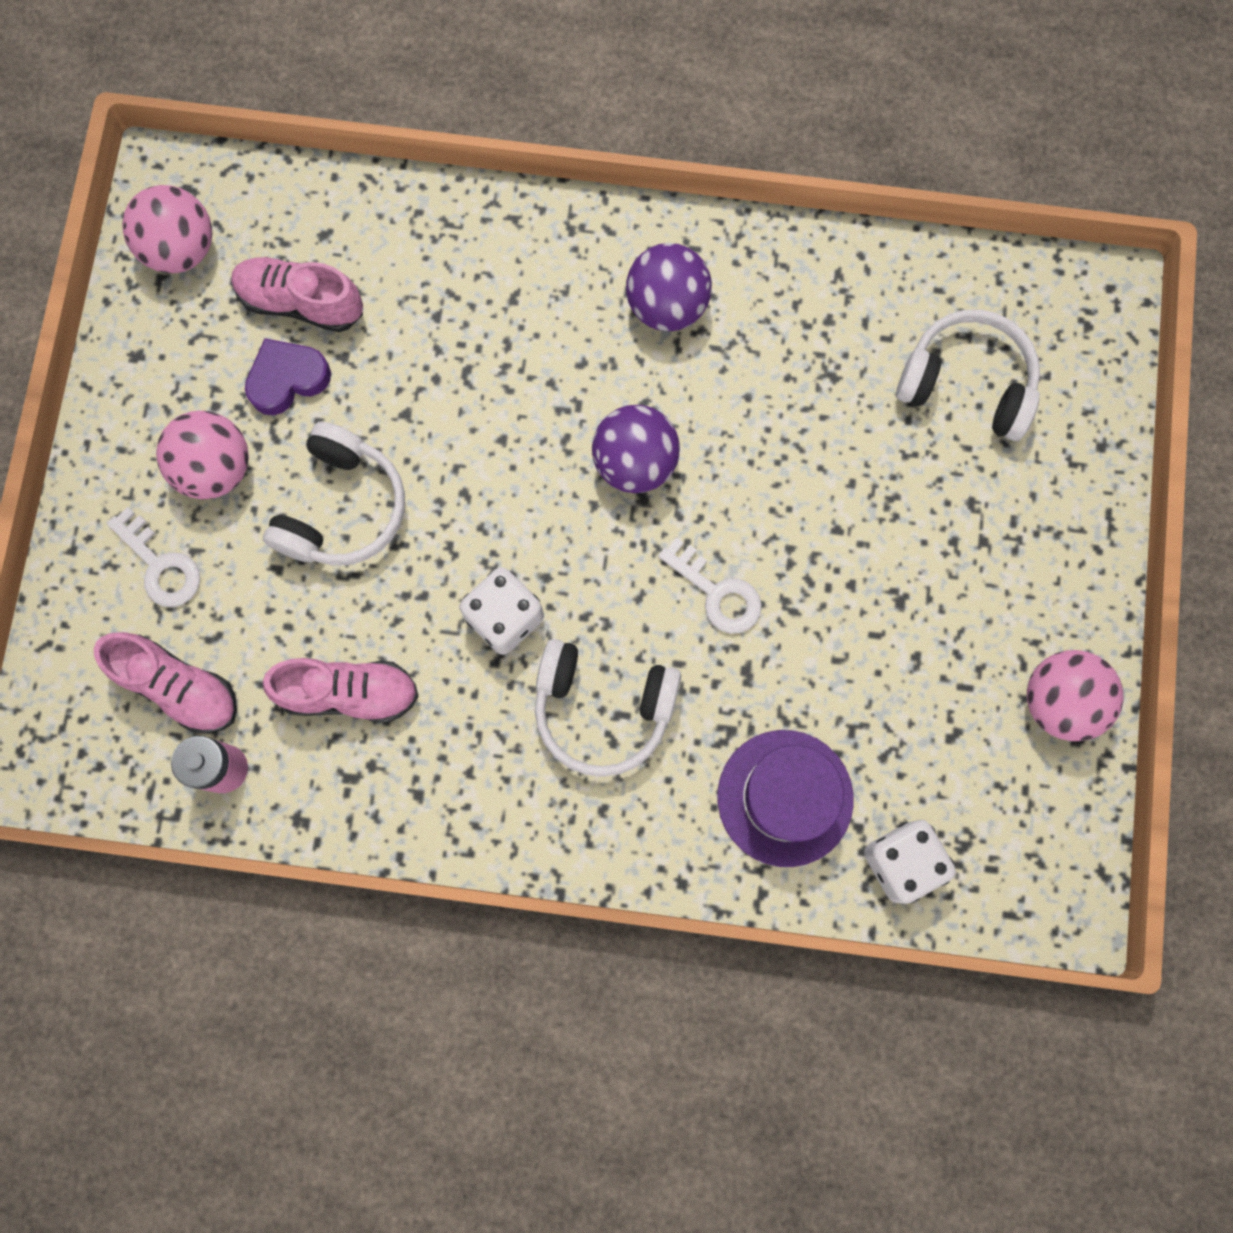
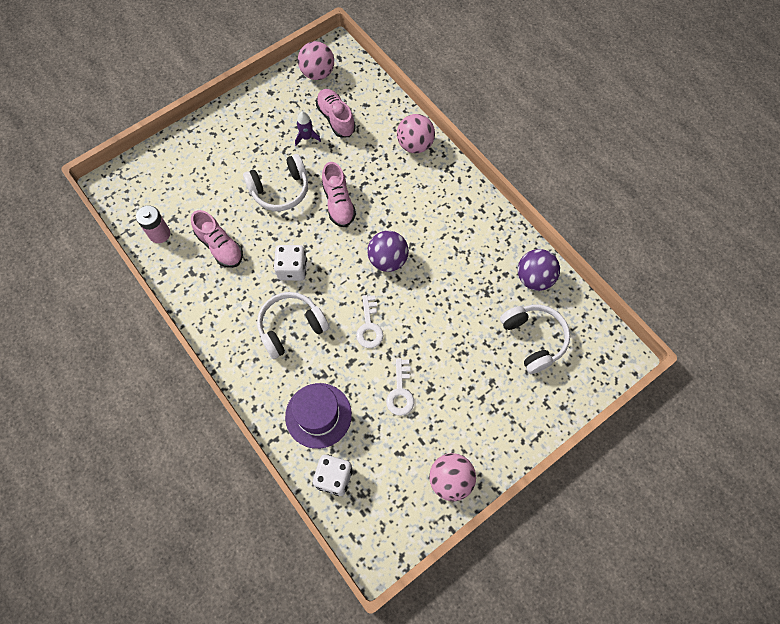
camera: 45 degrees right, 10 degrees down
(160, 565) = (209, 158): white key -> white key (400, 392)
(179, 687) = (174, 198): pink shoe -> pink shoe (338, 203)
(216, 468) = (256, 144): pink ball -> pink ball (415, 145)
(287, 379) = (307, 137): purple heart -> purple rocket
(603, 709) = (291, 327): white headphones -> white headphones turned 90 degrees clockwise
(667, 305) = (453, 220): purple ball -> purple ball (534, 278)

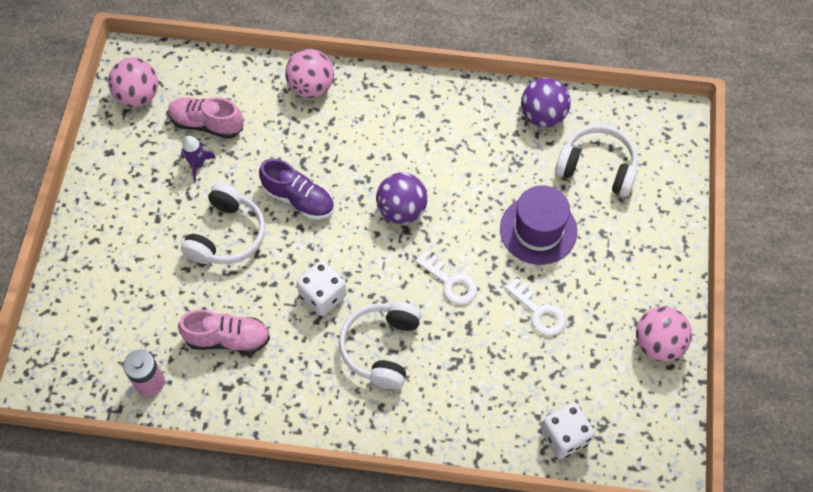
camera: 45 degrees left, 5 degrees down
(318, 415) = (492, 399): purple hat -> purple hat (538, 230)
(338, 203) = (298, 199): pink shoe -> purple shoe

